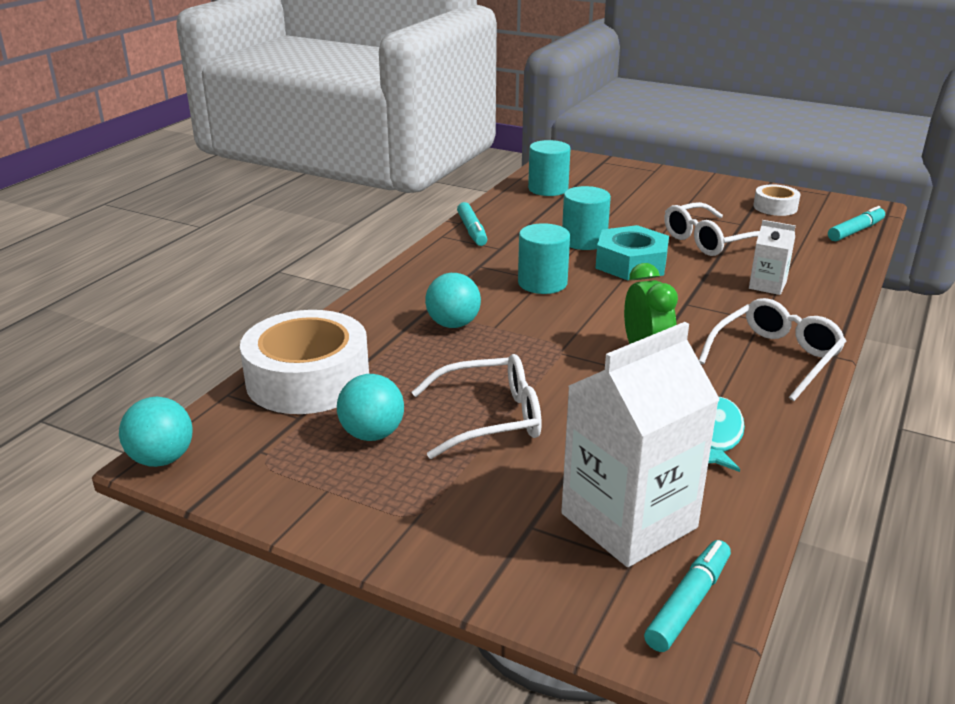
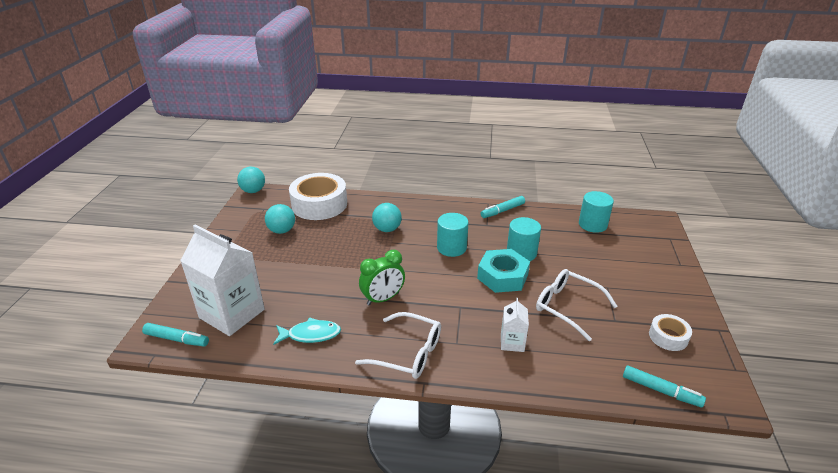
camera: 70 degrees right, 5 degrees up
(491, 418) = (304, 258): white glasses -> none

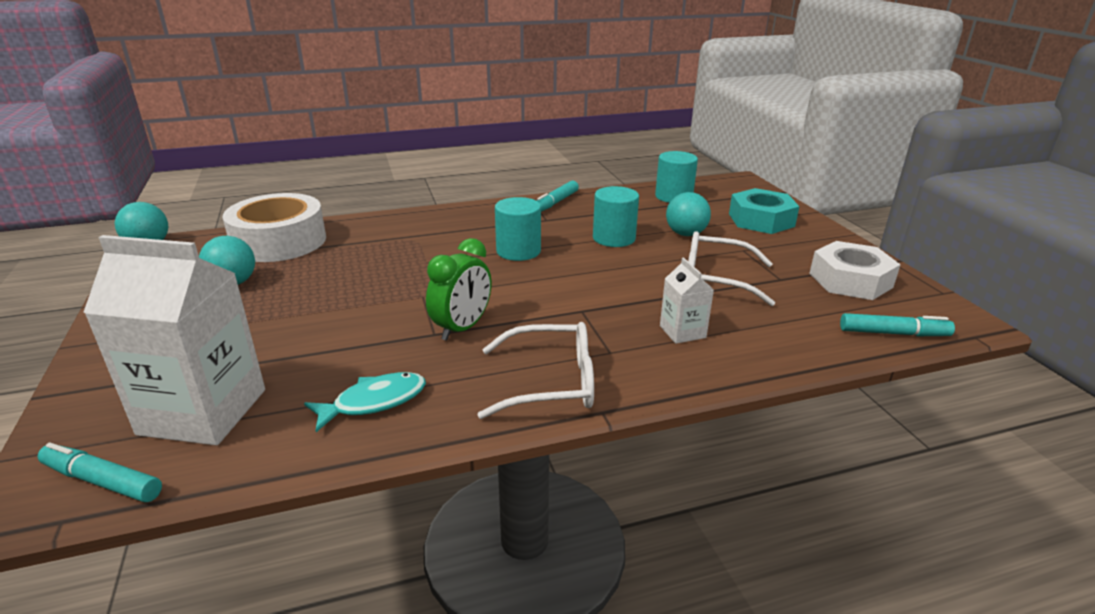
camera: 25 degrees left, 5 degrees down
(177, 339) = (102, 481): turquoise marker -> turquoise marker turned 150 degrees counterclockwise
(387, 229) = (409, 249): turquoise ball -> turquoise ball (685, 234)
(502, 276) = (611, 266): turquoise nut -> turquoise nut (761, 220)
(668, 337) = (850, 280): white tape -> white nut

